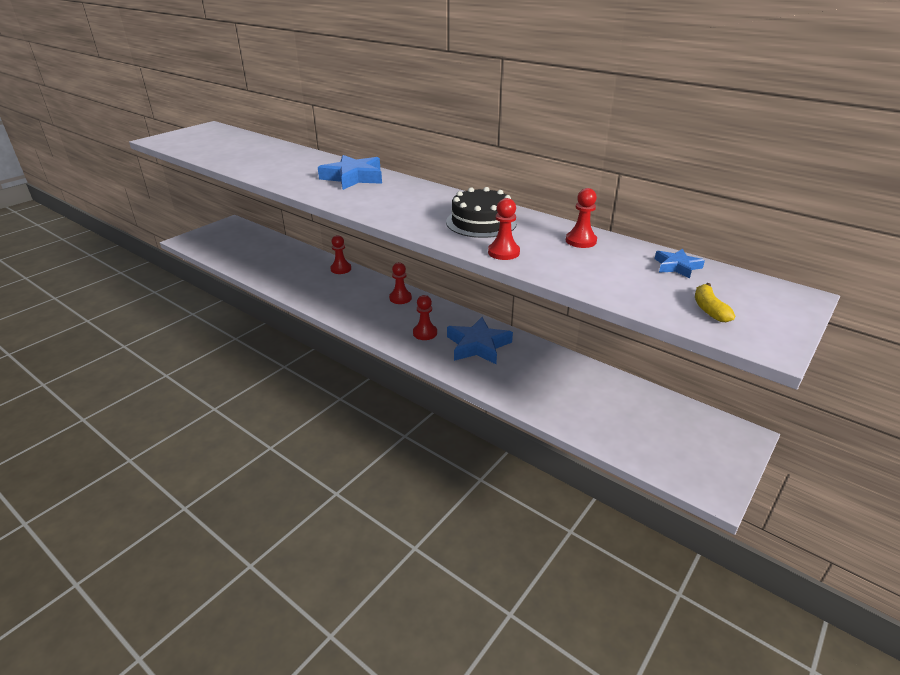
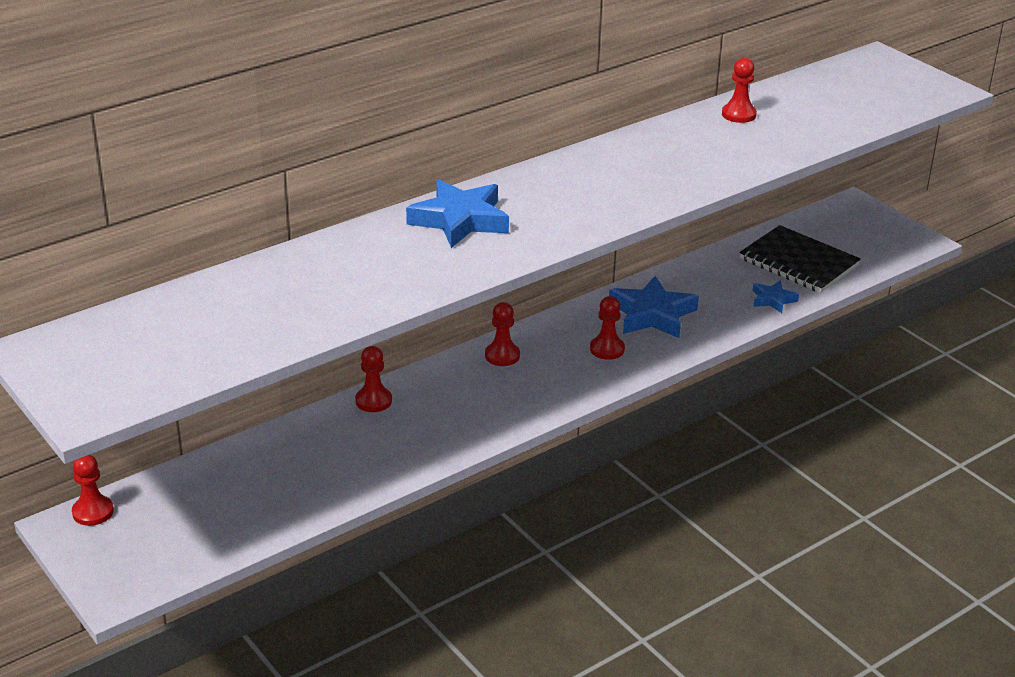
camera: 75 degrees left, 0 degrees up
(481, 222) = (667, 157): black cake -> none
(503, 252) = (754, 159): red pawn -> red pawn (93, 512)
(605, 409) = (798, 262): none -> black notebook
(677, 266) = (810, 86): blue star -> blue star (773, 300)
(709, 309) = (893, 95): yellow banana -> none

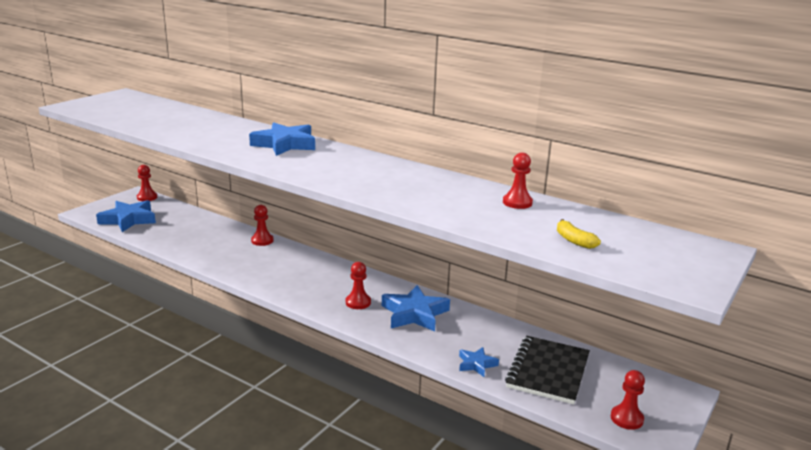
camera: 70 degrees right, 10 degrees down
(193, 538) = (128, 220): none -> blue star
(502, 356) = (329, 269): red pawn -> red pawn (626, 418)
(844, 112) = (574, 241): none -> yellow banana

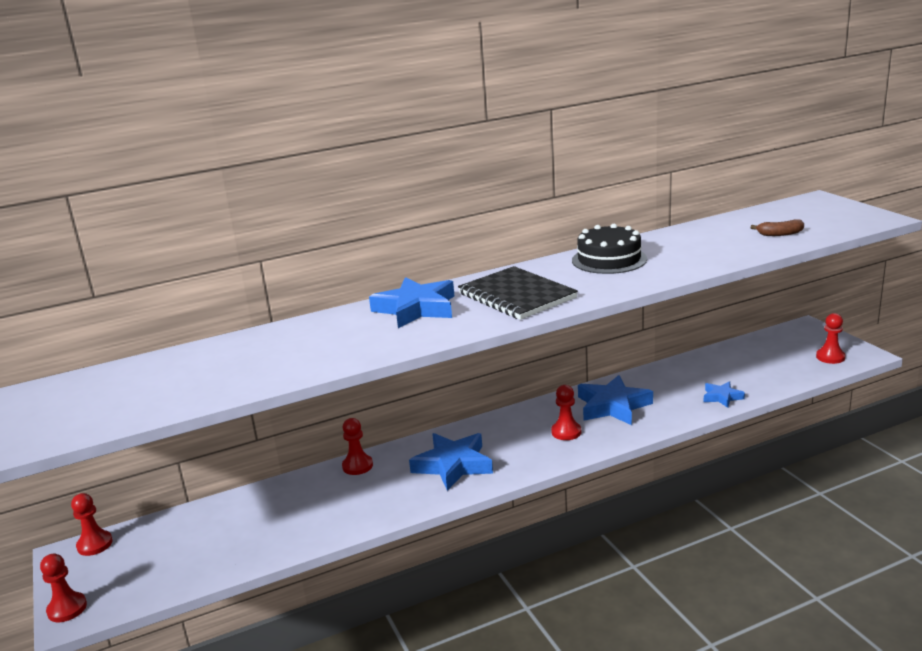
camera: 55 degrees left, 0 degrees up
(128, 220) = (159, 572): blue star -> blue star (453, 465)
(431, 183) = (609, 259): none -> black cake
(517, 202) = (685, 237): red pawn -> red pawn (67, 609)
(548, 371) = (750, 369): black notebook -> black notebook (516, 296)
(574, 241) = (780, 234): yellow banana -> brown banana

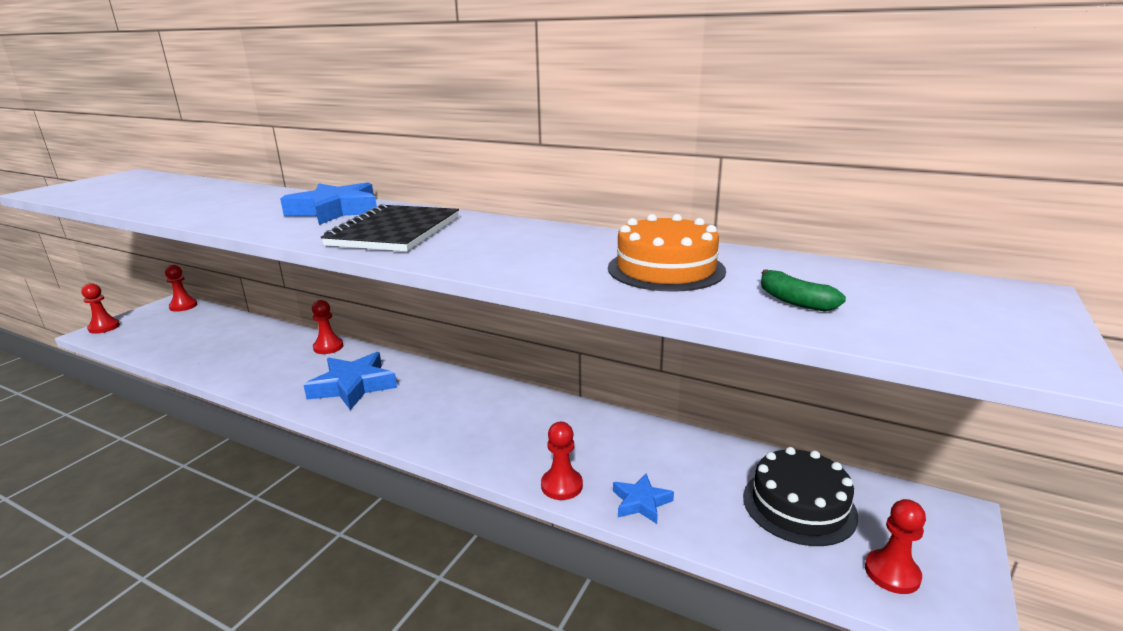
camera: 50 degrees right, 0 degrees up
(566, 432) = (458, 421): red pawn -> red pawn (561, 485)
(609, 259) = (547, 240): black cake -> black cake (799, 505)
(613, 406) = (539, 430): blue star -> none
(703, 245) = (666, 269): none -> orange cake
(780, 234) = (794, 301): brown banana -> green banana

